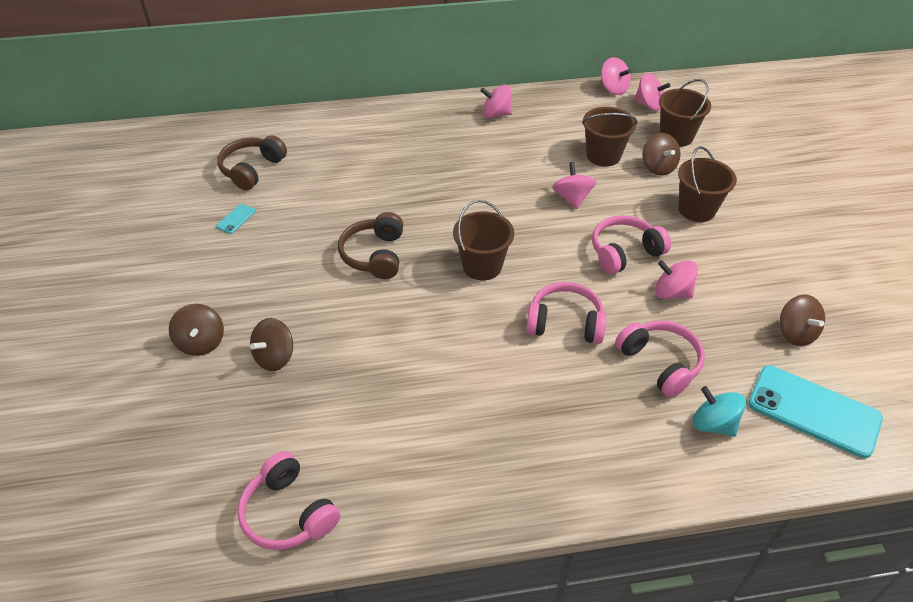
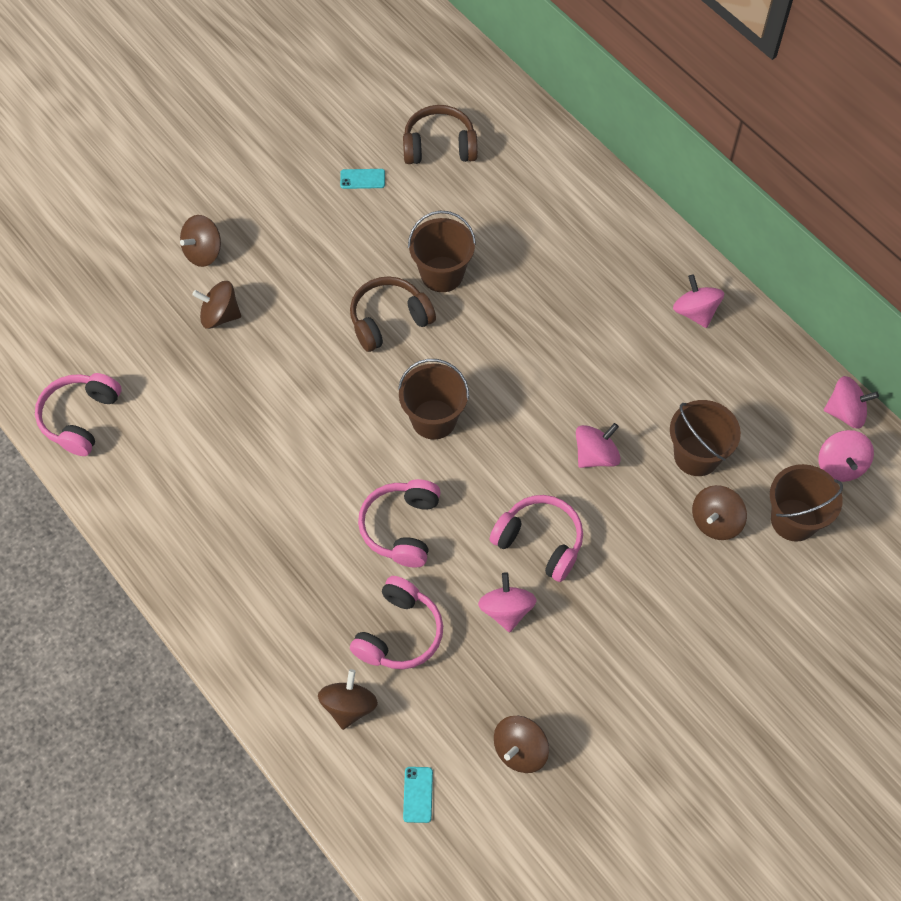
camera: 60 degrees right, 15 degrees up
(565, 323) = (401, 528): pink headphones -> pink headphones turned 150 degrees counterclockwise
(613, 89) = (845, 412): pink spinning top -> pink spinning top turned 105 degrees counterclockwise
(696, 209) = (663, 589): brown bucket -> brown bucket (442, 274)
(713, 424) = (349, 706): turquoise spinning top -> brown spinning top
(813, 411) = (418, 794): turquoise phone -> turquoise phone, size x0.42

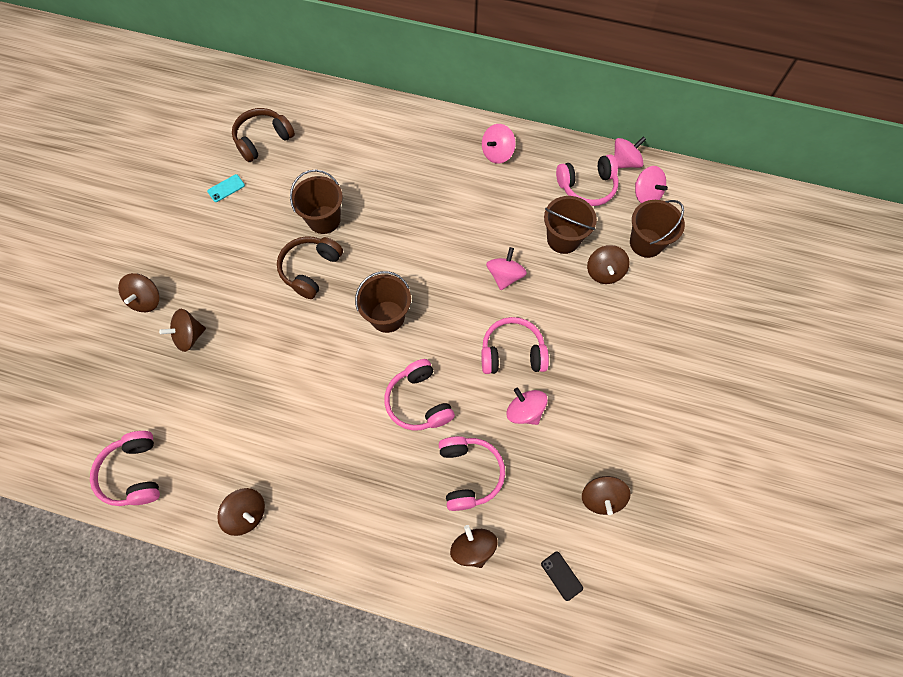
camera: 35 degrees left, 5 degrees up
(156, 525) = (247, 513): none -> brown spinning top
(418, 794) = (561, 576): turquoise phone -> black phone
(695, 312) = (497, 153): pink spinning top -> pink spinning top turned 75 degrees counterclockwise
(774, 413) = (587, 187): none -> pink headphones

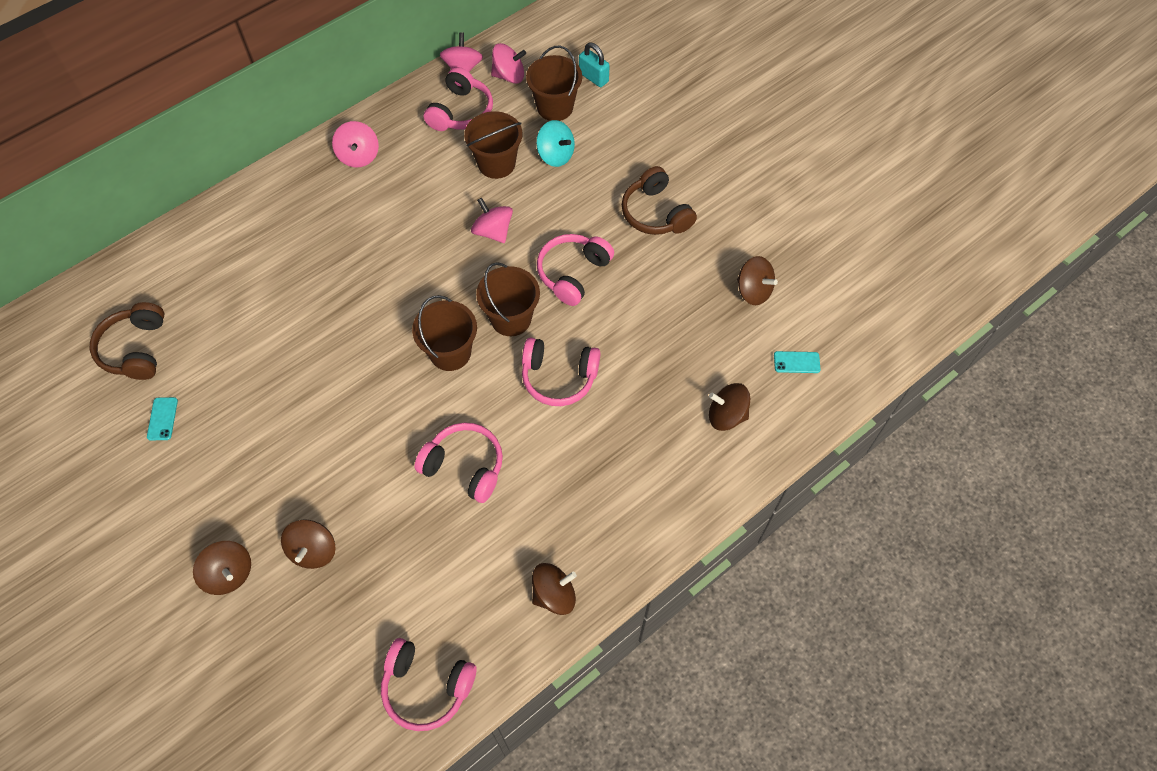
camera: 55 degrees left, 5 degrees down
(310, 269) = (338, 391): brown headphones -> brown headphones (655, 213)
(324, 220) = (291, 346): brown bucket -> brown bucket (511, 318)
(469, 474) = (658, 378): pink headphones -> pink headphones (465, 466)
(524, 411) = (635, 298): pink spinning top -> none
(561, 576) = (796, 362): black phone -> turquoise phone
(604, 272) = (555, 155): brown spinning top -> turquoise spinning top
(697, 250) = (593, 77): none -> turquoise padlock

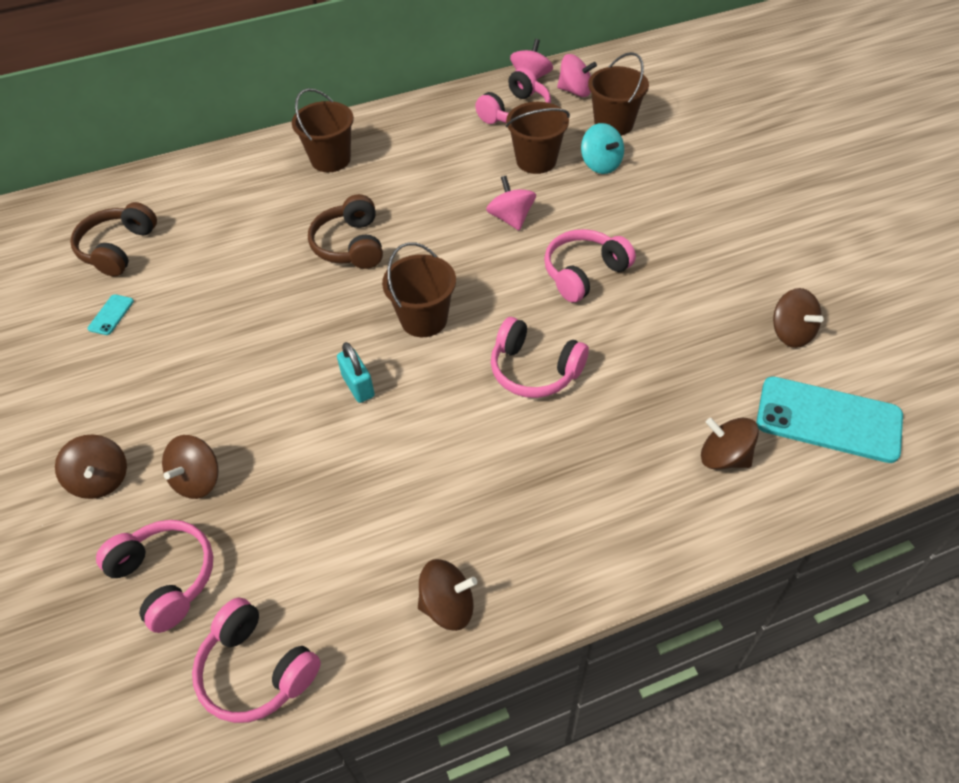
camera: 20 degrees right, 10 degrees down
(359, 156) = (401, 131): pink spinning top -> none
(465, 466) = (396, 435): pink headphones -> pink headphones (166, 578)
(511, 318) = (501, 301): brown bucket -> brown bucket (330, 159)
(593, 77) = (662, 106): turquoise padlock -> turquoise padlock (358, 386)
(655, 213) = (694, 235): brown headphones -> brown headphones (350, 245)
(796, 362) = (828, 420): turquoise phone -> turquoise phone, size x2.39

